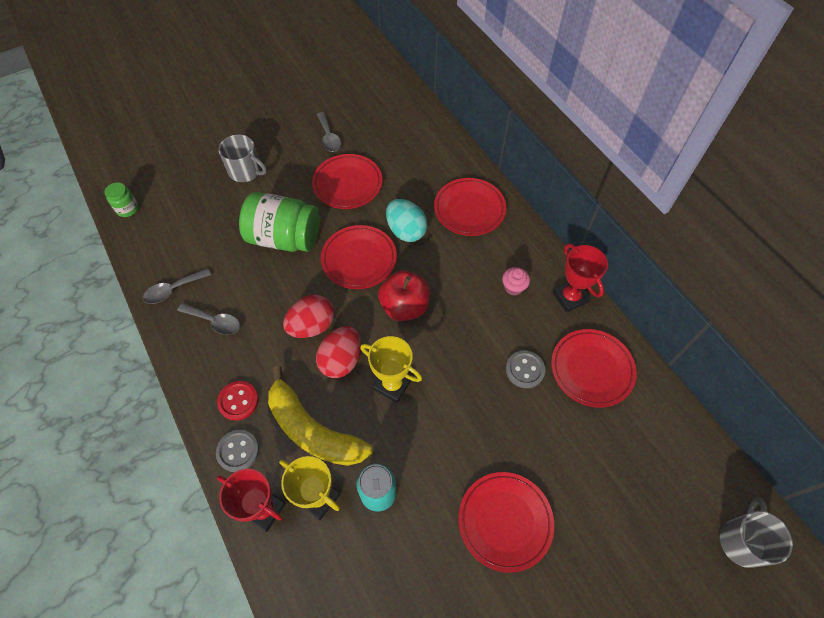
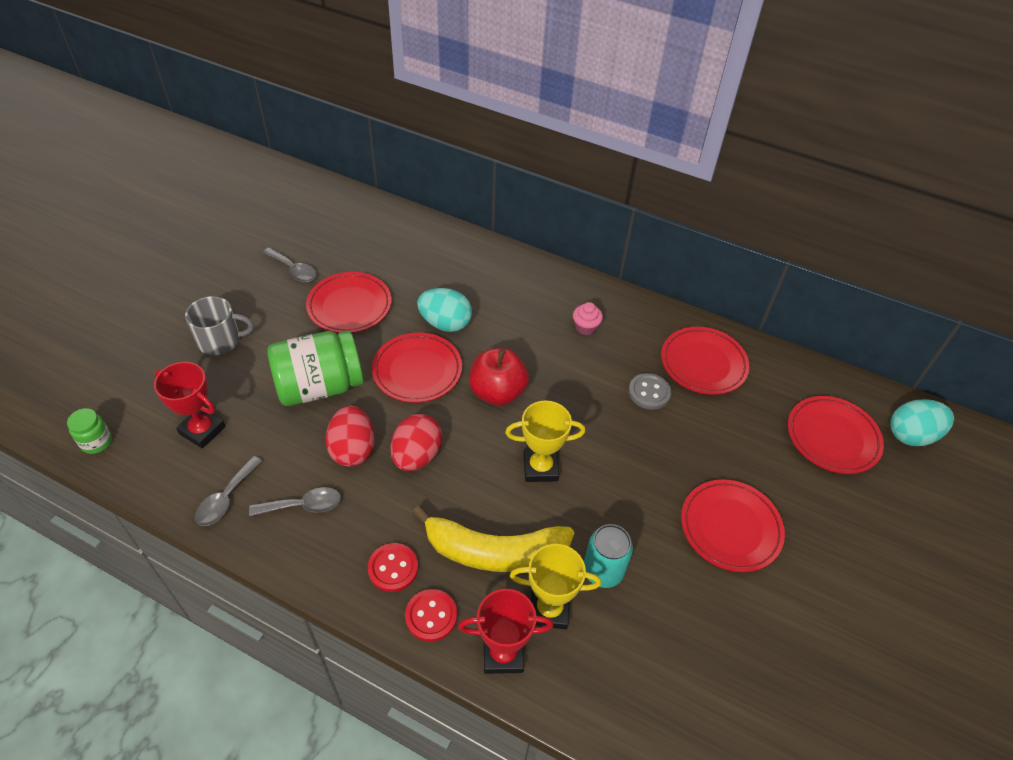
camera: 35 degrees left, 10 degrees down
(238, 451) = (431, 616): grey button -> red button
(341, 360) = (472, 472): red egg -> red egg (353, 449)
(469, 209) = (492, 278): red plate -> red plate (832, 437)
(570, 297) = (640, 313): red trophy -> red trophy (202, 430)
(742, 541) = (911, 435): grey mug -> turquoise egg

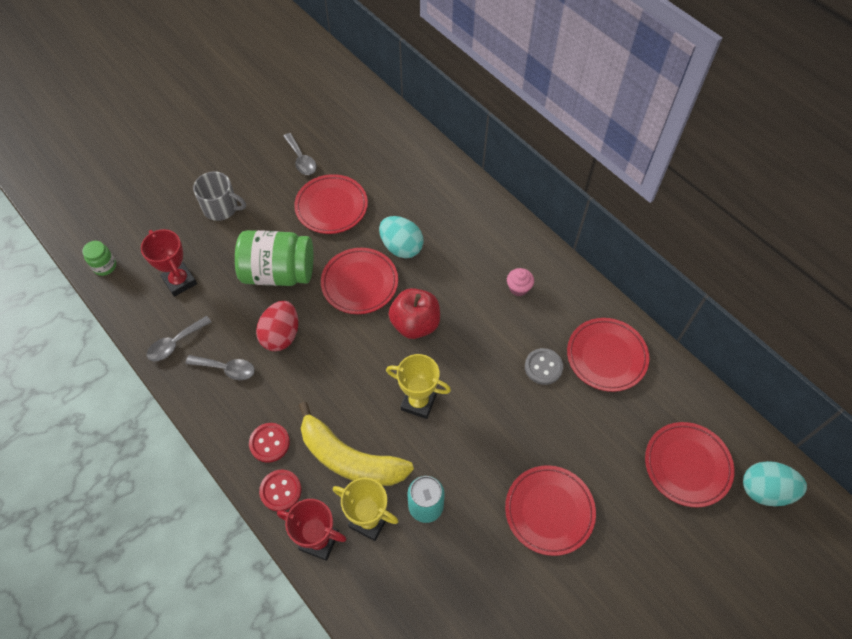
camera: 25 degrees right, 10 degrees up
(417, 456) = (326, 357): red egg -> none

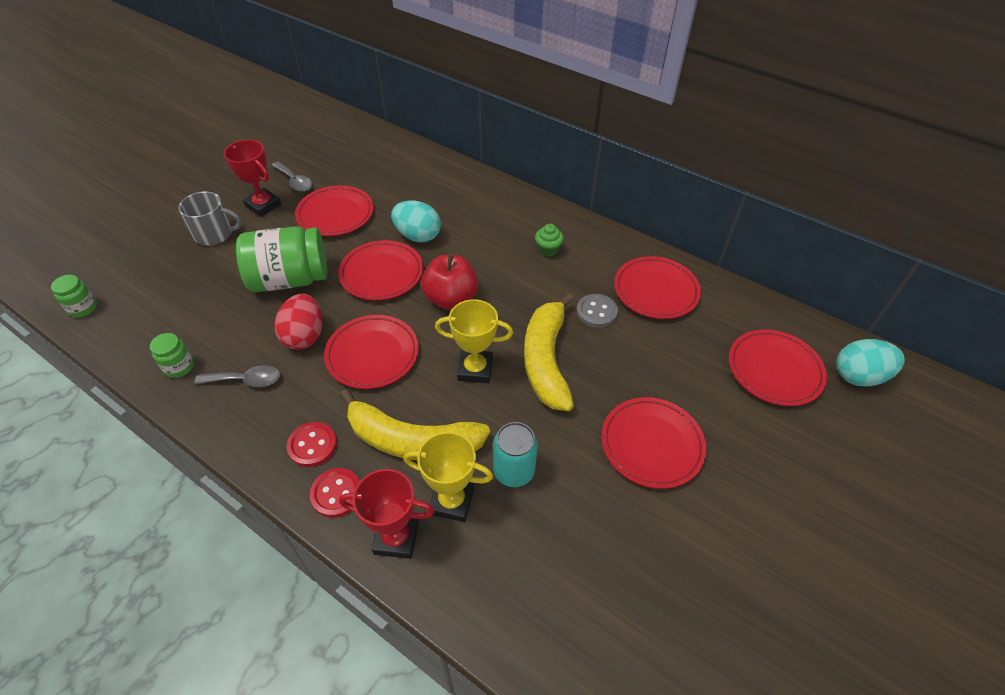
camera: 15 degrees left, 10 degrees down
(175, 343) = (179, 367): grey spoon -> green jar
(180, 281) = (176, 307): red trophy -> red trophy (263, 205)
(334, 367) = (372, 354): none -> red plate
(483, 407) = (546, 360): none -> yellow banana
(518, 288) = (548, 249): pink cupcake -> green cupcake

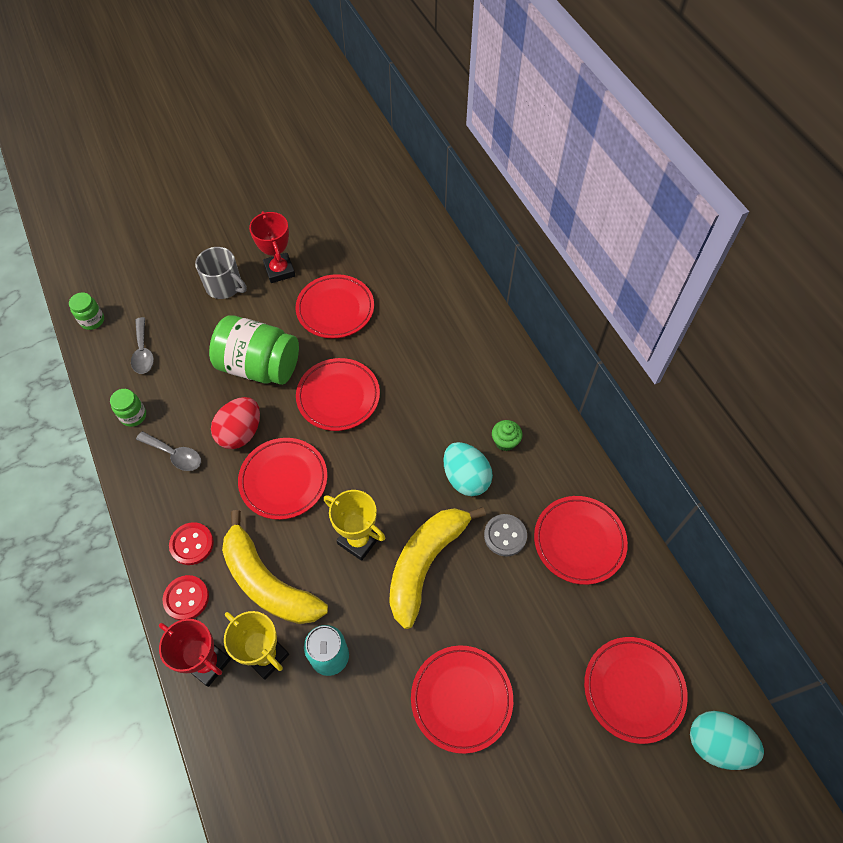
camera: 30 degrees right, 10 degrees up
(295, 181) = (320, 253): grey spoon -> grey spoon (143, 352)
(418, 236) = (394, 368): turquoise egg -> turquoise egg (466, 478)
(451, 299) = (382, 454): red apple -> none

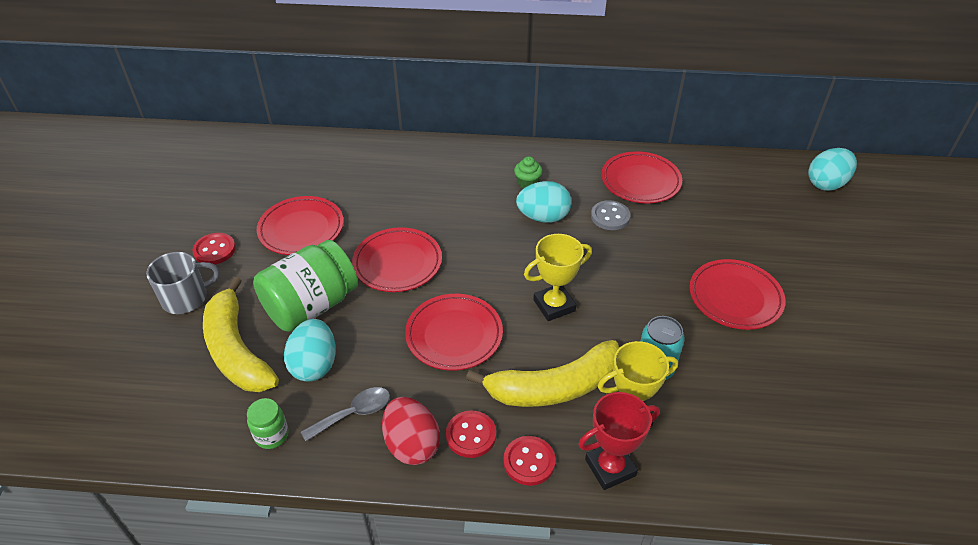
camera: 60 degrees left, 15 degrees down
(92, 320) = (101, 433): green jar -> none
(143, 352) = (197, 397): grey spoon -> none
(205, 403) = (314, 365): none -> turquoise egg
(240, 433) = (374, 349): red egg -> red egg (412, 444)
(279, 270) = (214, 250): red trophy -> red button
(425, 563) = (604, 272): yellow banana -> yellow banana (236, 350)
(633, 690) = (771, 204): red plate -> none

